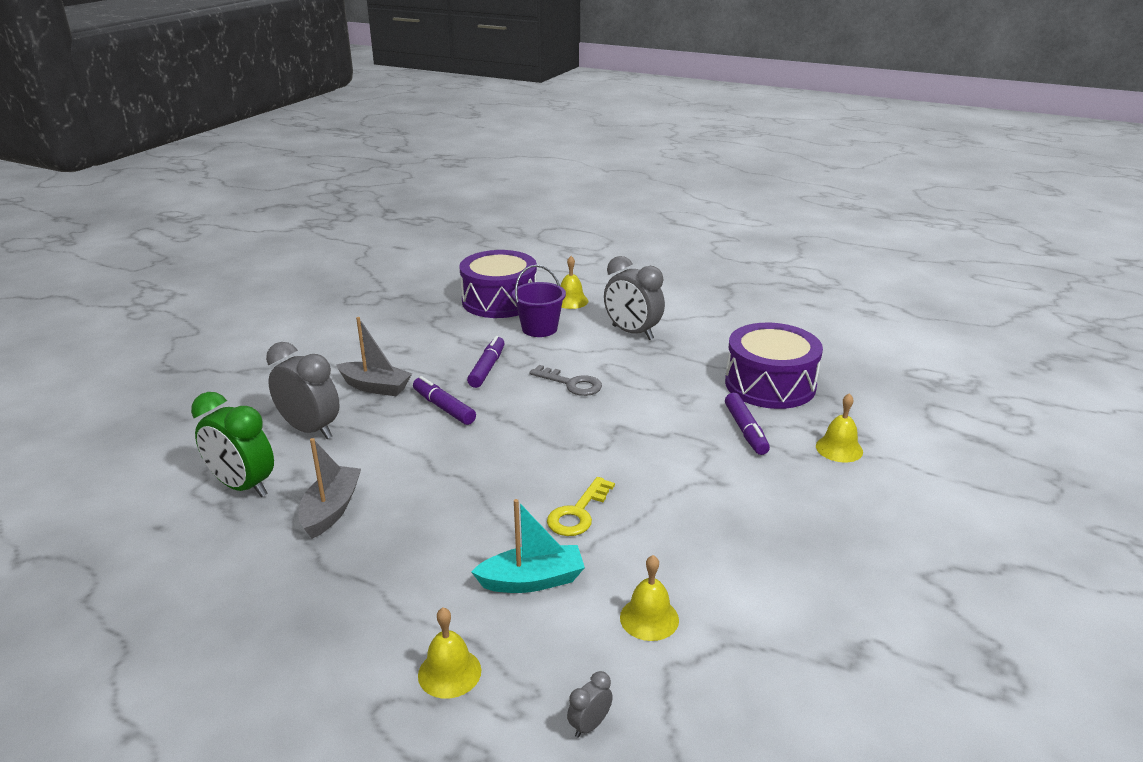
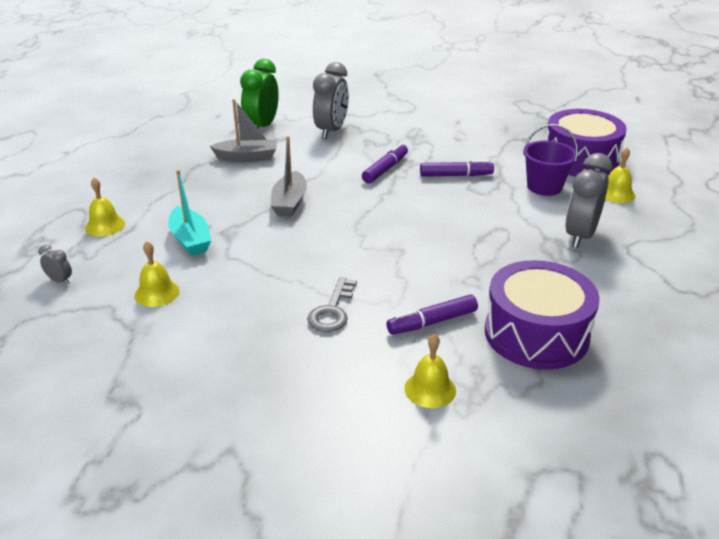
camera: 75 degrees right, 5 degrees up
(375, 387) = (398, 139): grey boat -> grey boat (289, 203)
(571, 384) = (457, 217): grey key -> grey key (332, 311)
(578, 513) = (270, 247): yellow key -> none

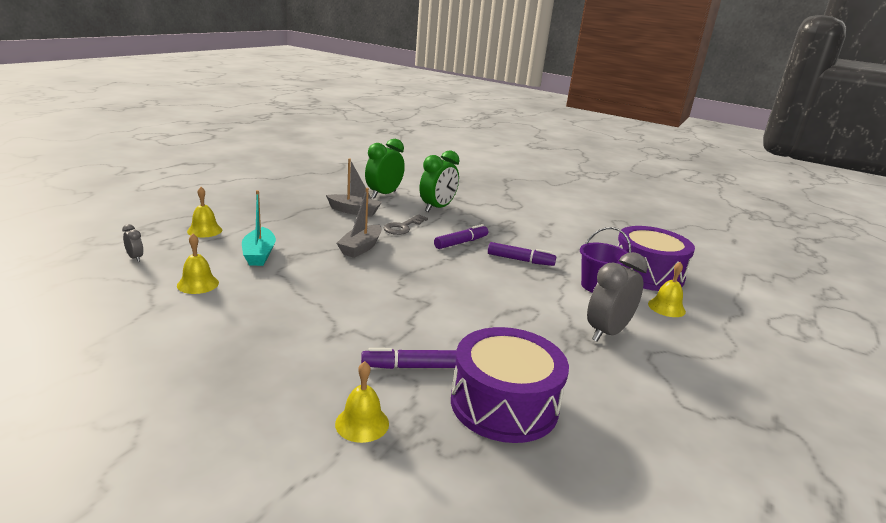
camera: 15 degrees right, 10 degrees down
(331, 131) = (437, 208): grey clock -> green clock
(332, 311) = (327, 334): grey key -> grey key (403, 227)

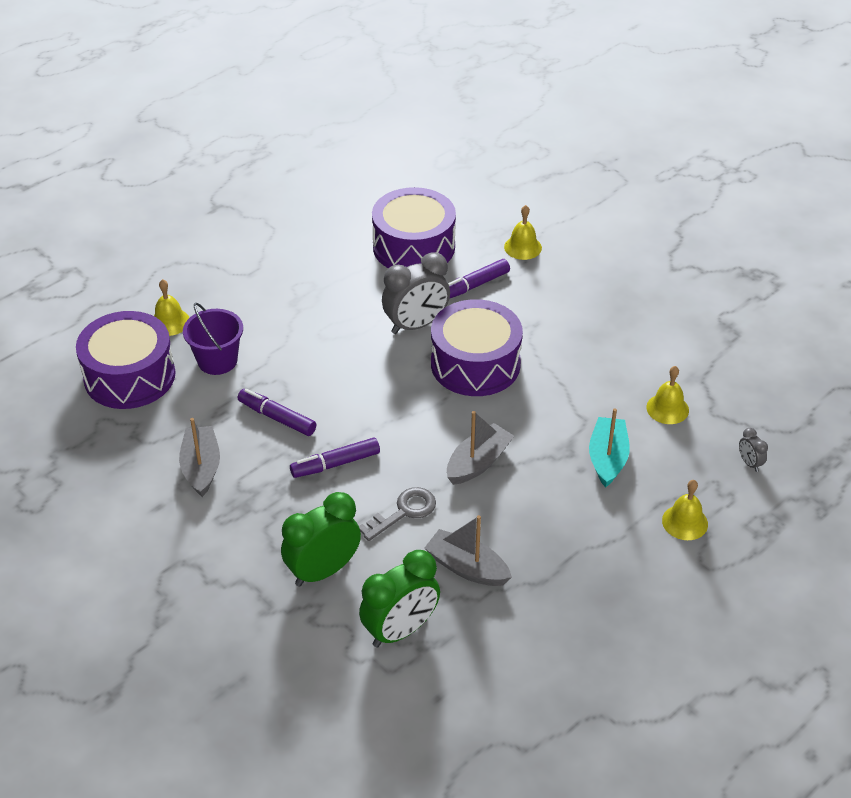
camera: 160 degrees left, 20 degrees up
(383, 300) = (475, 364): none -> purple drum
(410, 367) = (474, 286): purple marker -> purple marker turned 135 degrees clockwise
(544, 237) = (201, 467): none -> grey boat
(607, 333) = (269, 298): grey clock -> grey clock (416, 325)

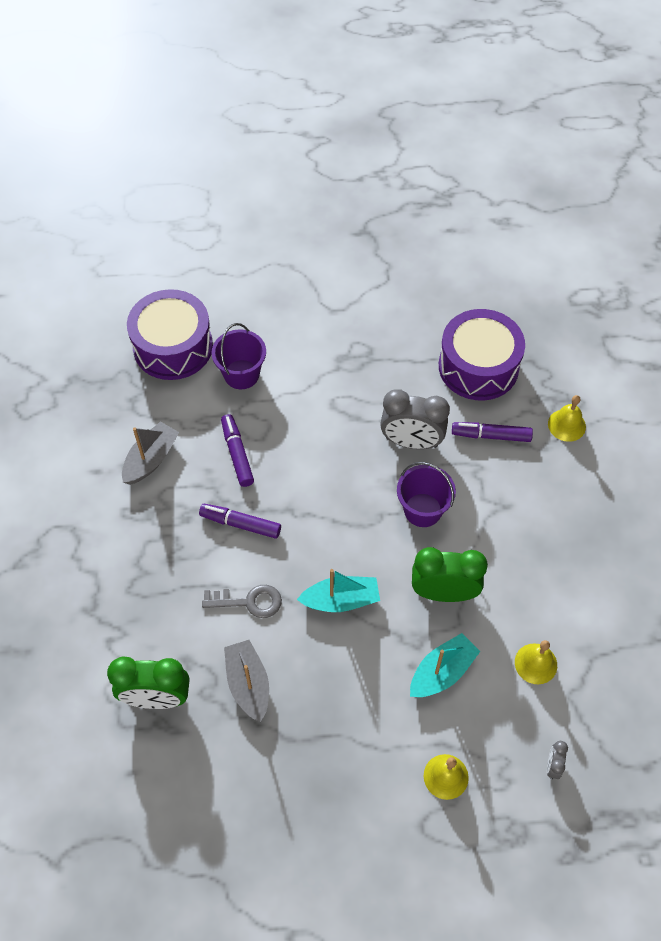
camera: 40 degrees right, 15 degrees up
(170, 322) = (240, 317): yellow bell -> none
(323, 571) = (151, 607): green clock -> green clock (444, 593)
(475, 364) = (423, 510): purple drum -> purple bucket
(478, 462) = (341, 600): grey boat -> turquoise boat

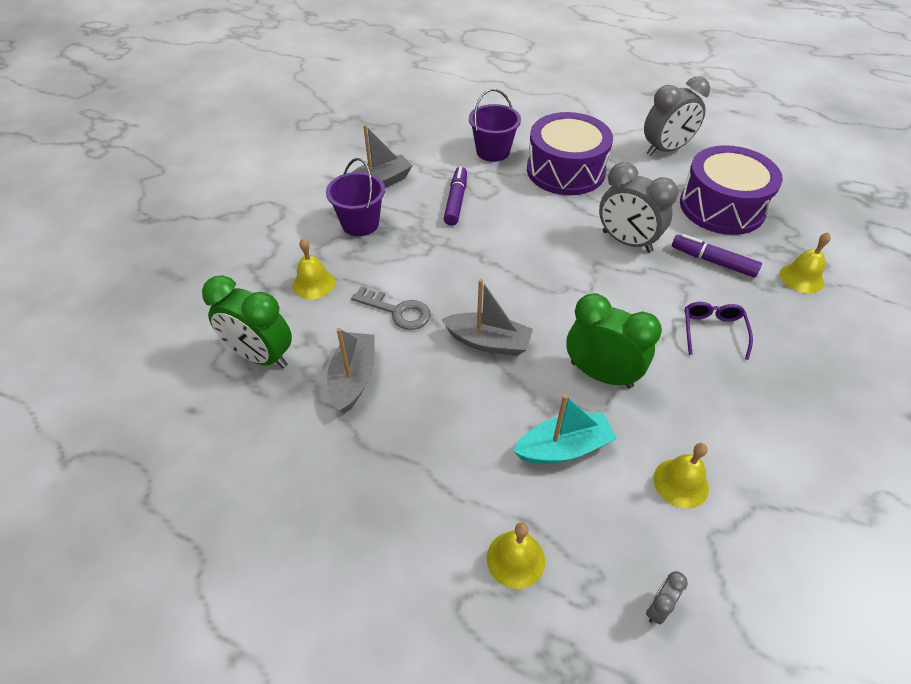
camera: 25 degrees right, 10 degrees down
(157, 604) = (313, 283): none -> yellow bell
(173, 347) = (446, 120): purple drum -> purple drum (565, 170)
(240, 524) = (427, 250): purple marker -> none
(341, 600) = (488, 342): turquoise boat -> grey boat
(404, 310) = (665, 150): none -> grey clock
(423, 510) = (612, 297): purple bucket -> purple bucket (360, 223)
(514, 512) = (713, 331): none -> purple glasses

